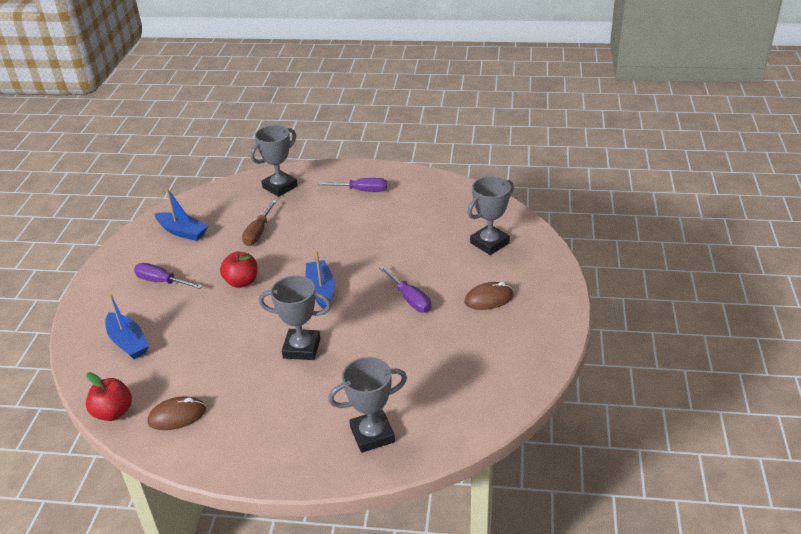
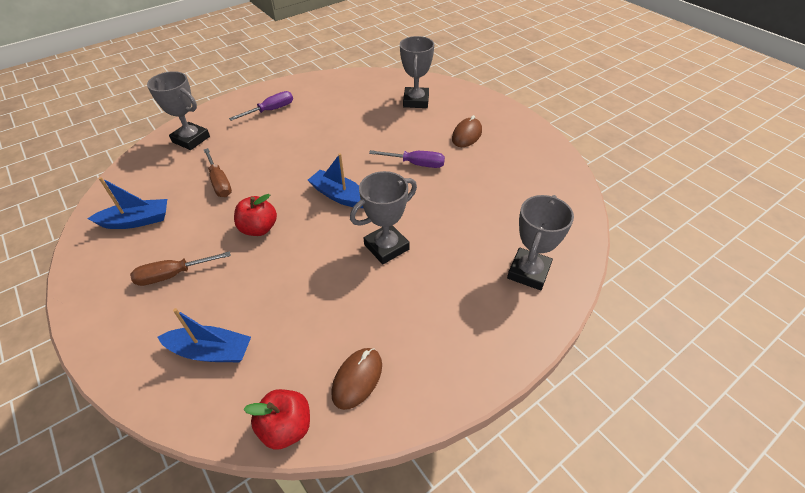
camera: 45 degrees left, 10 degrees up
(162, 282) = (173, 275): purple screwdriver -> brown screwdriver
(280, 187) = (191, 139): grey trophy -> grey trophy turned 60 degrees counterclockwise

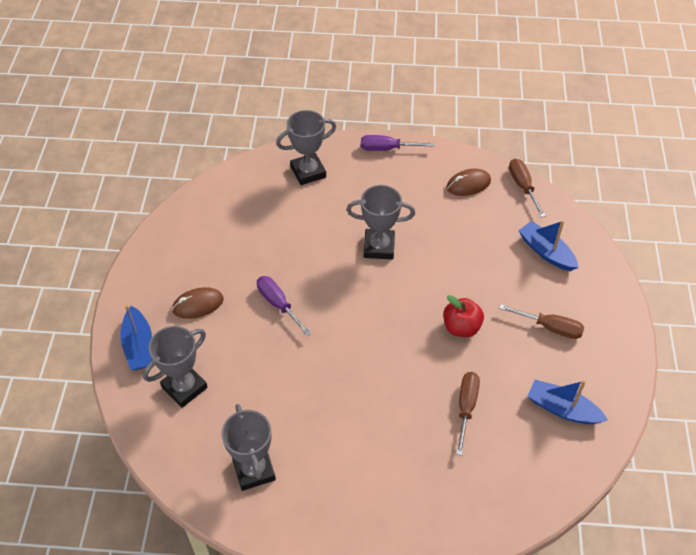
camera: 140 degrees left, 5 degrees up
(191, 139) = (463, 504): grey trophy -> grey trophy (254, 470)
(270, 110) = (345, 494): purple screwdriver -> purple screwdriver (387, 149)
(286, 427) = (523, 187): red apple -> brown screwdriver
(339, 196) = (373, 316): blue boat -> blue boat (139, 346)

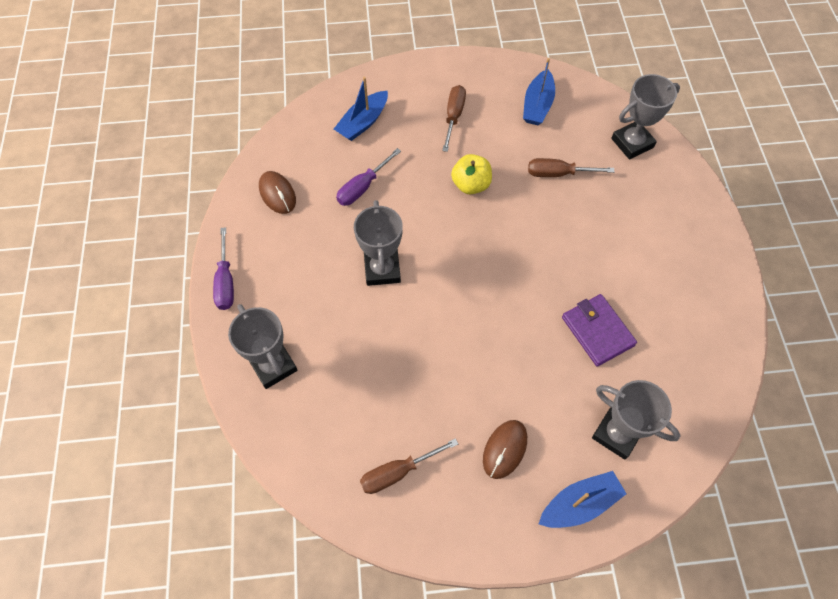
camera: 100 degrees left, 10 degrees up
(198, 305) = (504, 449): brown mouse -> brown mouse turned 60 degrees clockwise
(254, 470) = (684, 340): grey trophy -> grey trophy (632, 143)
(278, 304) = (483, 358): purple screwdriver -> purple screwdriver (363, 187)
(281, 397) = (597, 331): none -> purple wallet
(461, 327) = (471, 185): red apple -> yellow apple
(523, 187) = (276, 145): brown screwdriver -> brown screwdriver (398, 472)

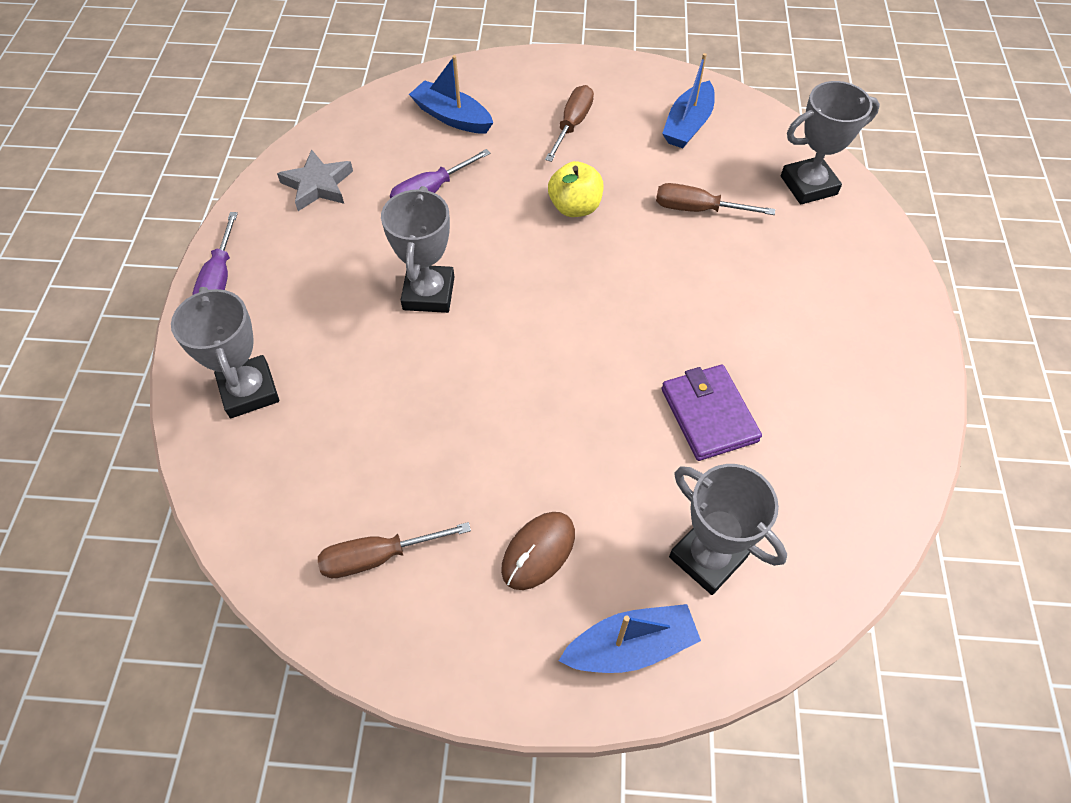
camera: 10 degrees right, 5 degrees down
(277, 194) = (318, 185): brown mouse -> grey star
(363, 122) = (452, 117): blue boat -> blue boat turned 75 degrees clockwise

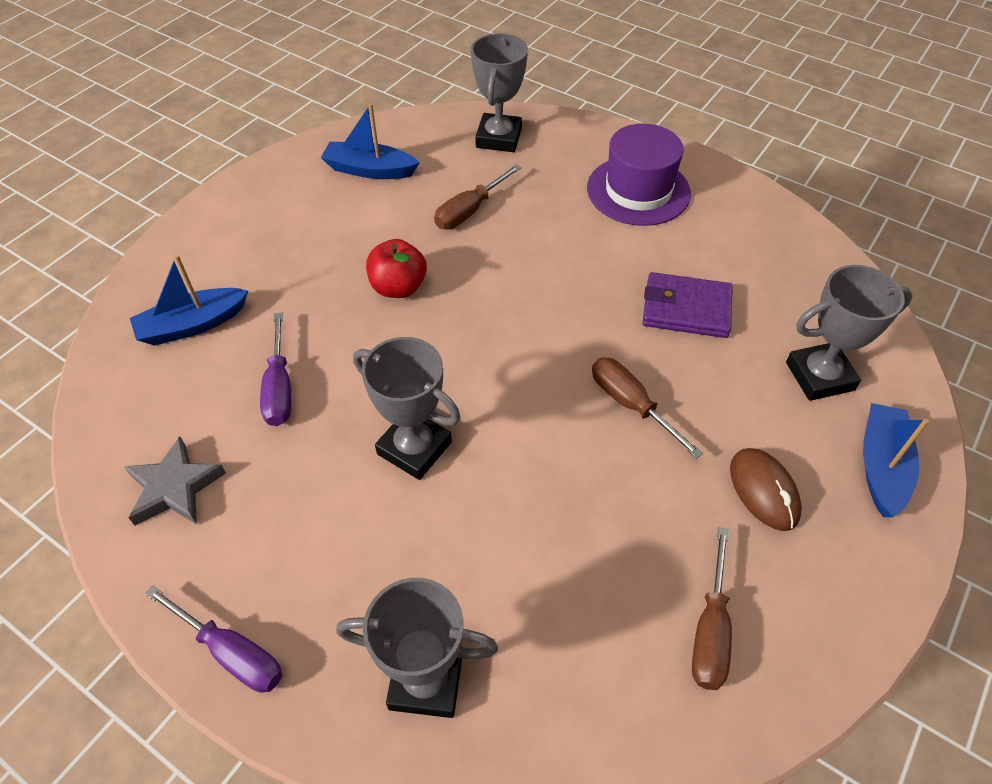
camera: 60 degrees left, 5 degrees down
(572, 125) = (295, 242): brown screwdriver -> brown screwdriver (631, 405)
(575, 207) = (398, 287): yellow apple -> red apple
(688, 125) = (370, 170): blue boat -> blue boat turned 135 degrees clockwise
(835, 317) = (638, 191): none -> purple hat

